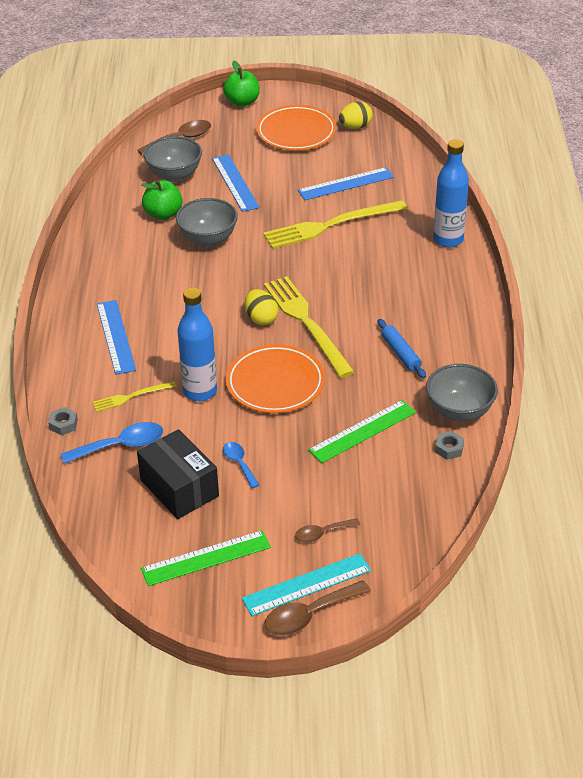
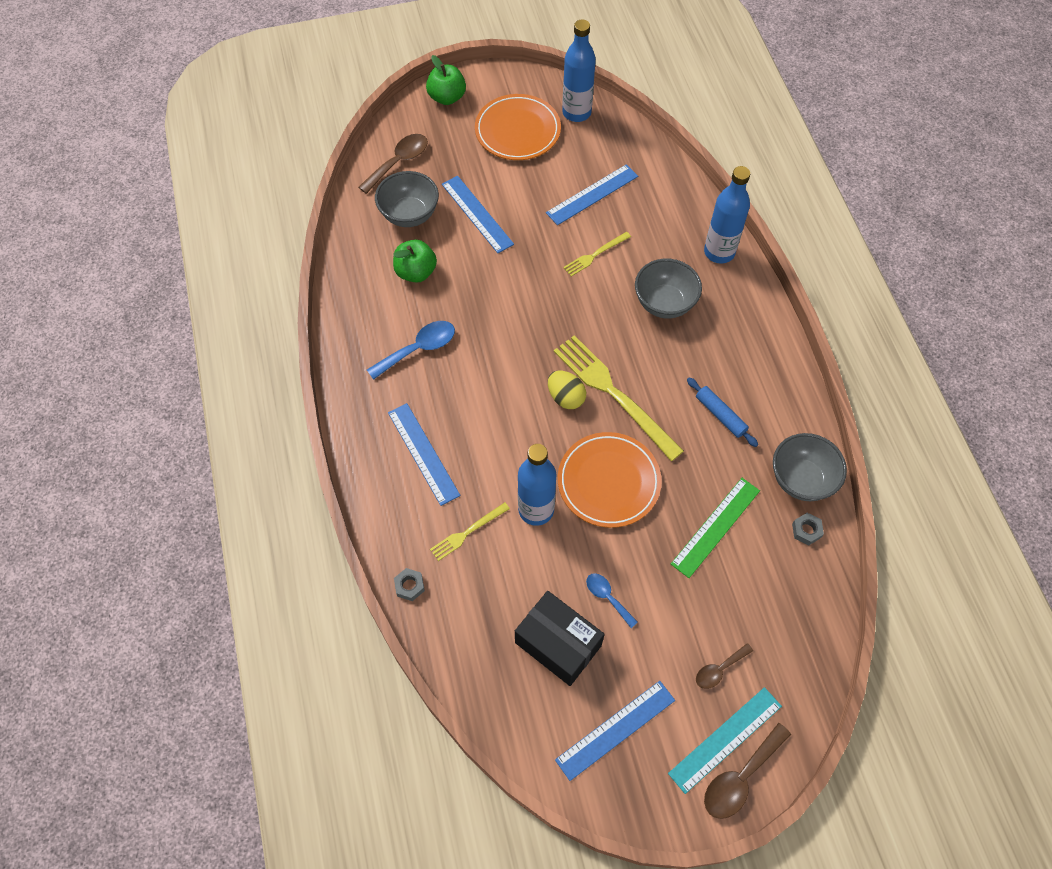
camera: 15 degrees left, 20 degrees up
(121, 445) = (479, 601): blue spoon -> blue spoon (418, 349)
(206, 558) = (615, 729): green ruler -> blue ruler
(208, 239) = (475, 298): grey bowl -> grey bowl (664, 303)
(330, 225) = (595, 255): yellow fork -> yellow fork, size x0.50
(355, 127) = (576, 113): yellow egg -> blue bottle

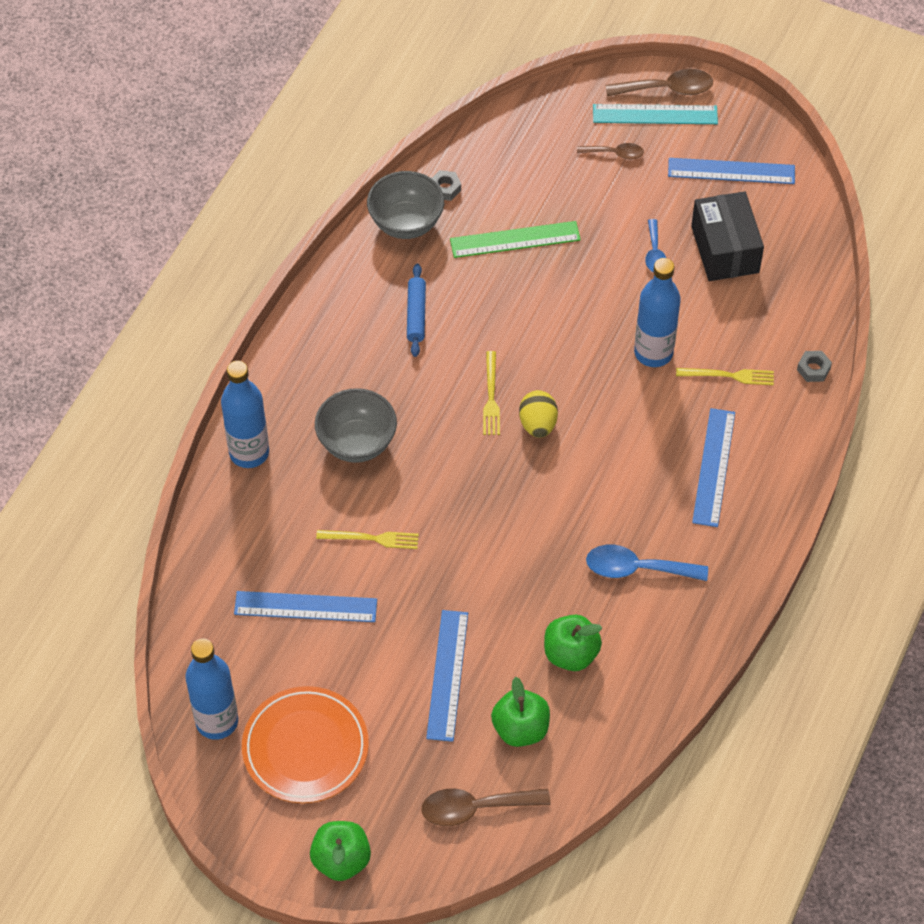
camera: 140 degrees left, 5 degrees down
(409, 215) = (520, 729): grey bowl -> green apple
(608, 482) = (569, 331): orange plate -> none
(614, 394) = (491, 397): yellow fork -> yellow fork, size x0.50

